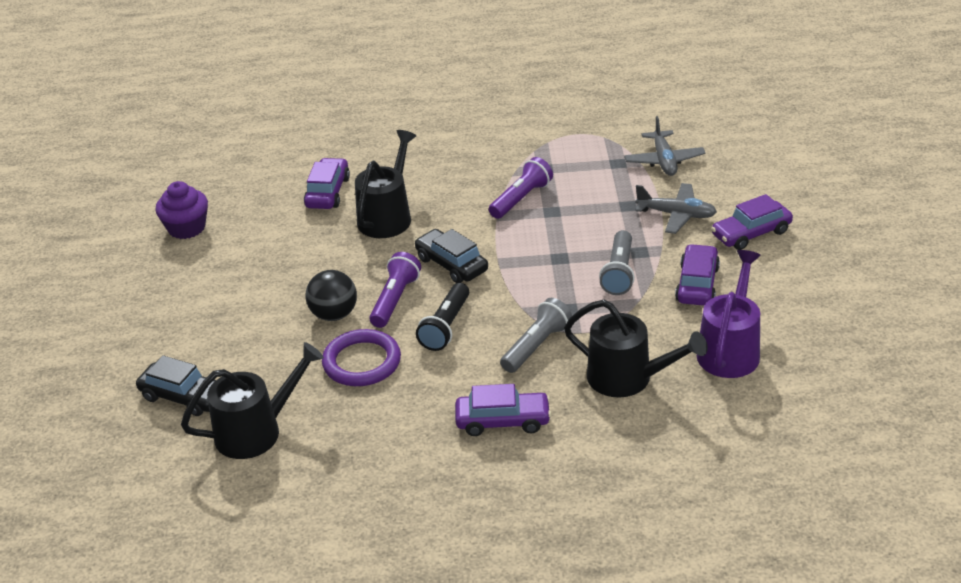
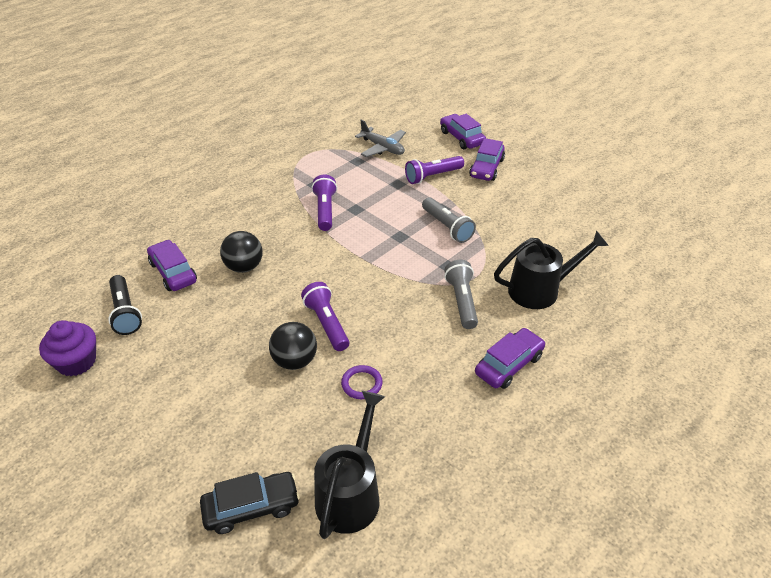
camera: 45 degrees left, 5 degrees up
(362, 362) = (361, 384): purple ring -> purple ring, size x0.57
(387, 216) = (244, 267): black watering can -> black ball
(445, 327) = (387, 322): black flashlight -> black flashlight (125, 312)
(451, 264) = (335, 277): black car -> none
(676, 215) = (432, 176): grey plane -> purple flashlight
(697, 284) = (499, 211): purple car -> purple car (461, 138)
(730, 349) = (567, 240): purple watering can -> none

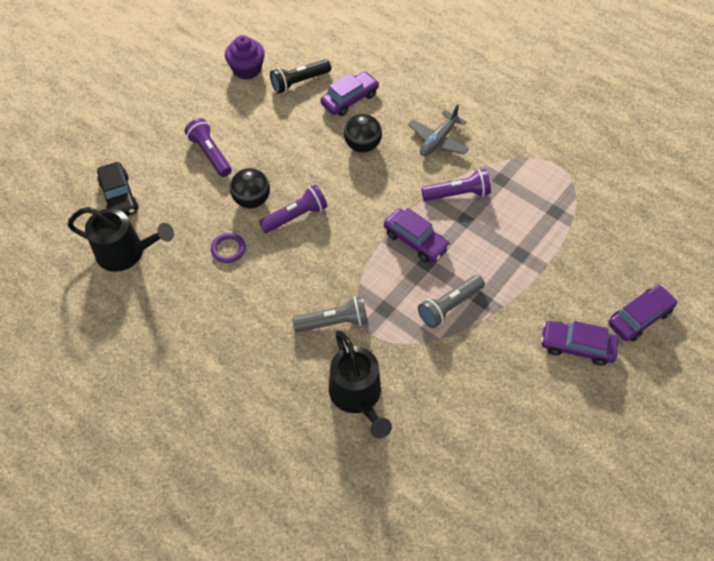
camera: 85 degrees right, 15 degrees up
(382, 148) = (590, 234): grey plane -> grey plane (438, 140)
(432, 176) = (543, 288): purple flashlight -> purple flashlight (210, 154)
(509, 365) = (252, 362): purple car -> purple car (415, 240)

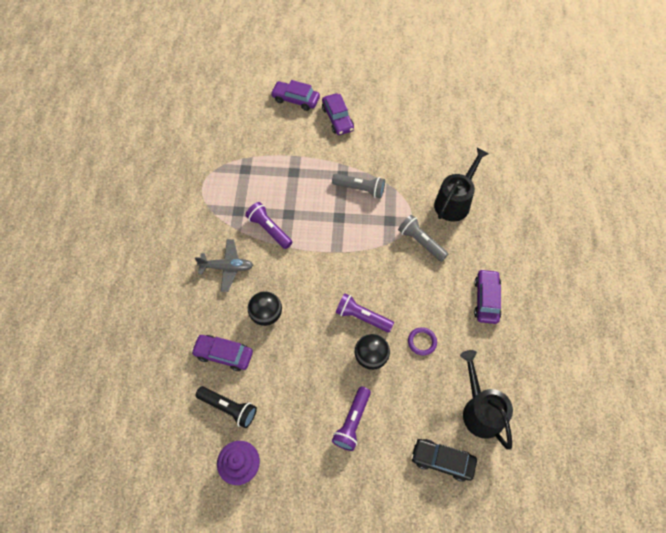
camera: 125 degrees left, 5 degrees up
(119, 196) = (442, 460): black car -> black car turned 105 degrees counterclockwise
(415, 240) = (326, 232): purple car -> purple car (486, 299)

